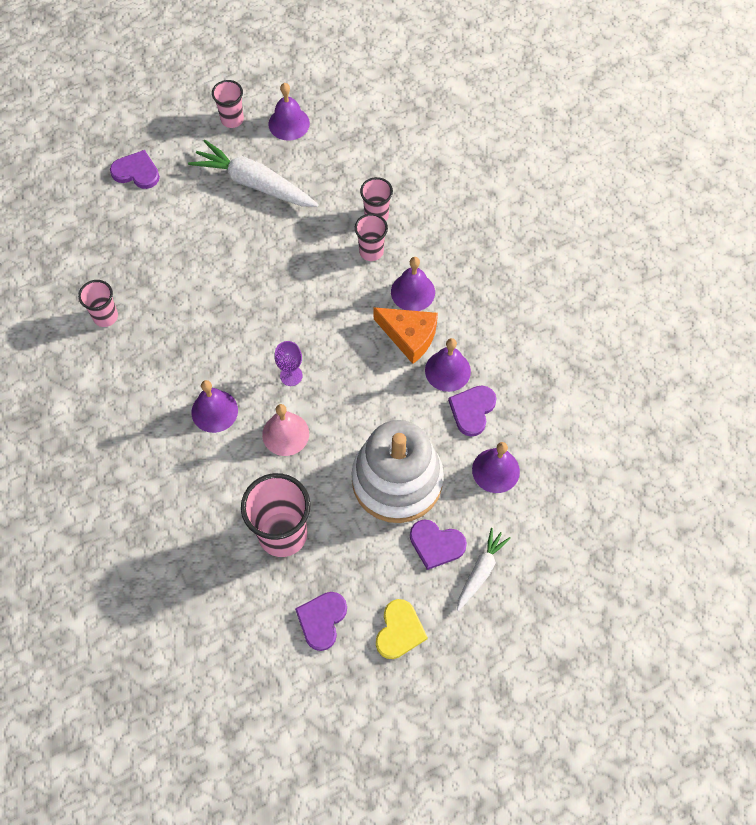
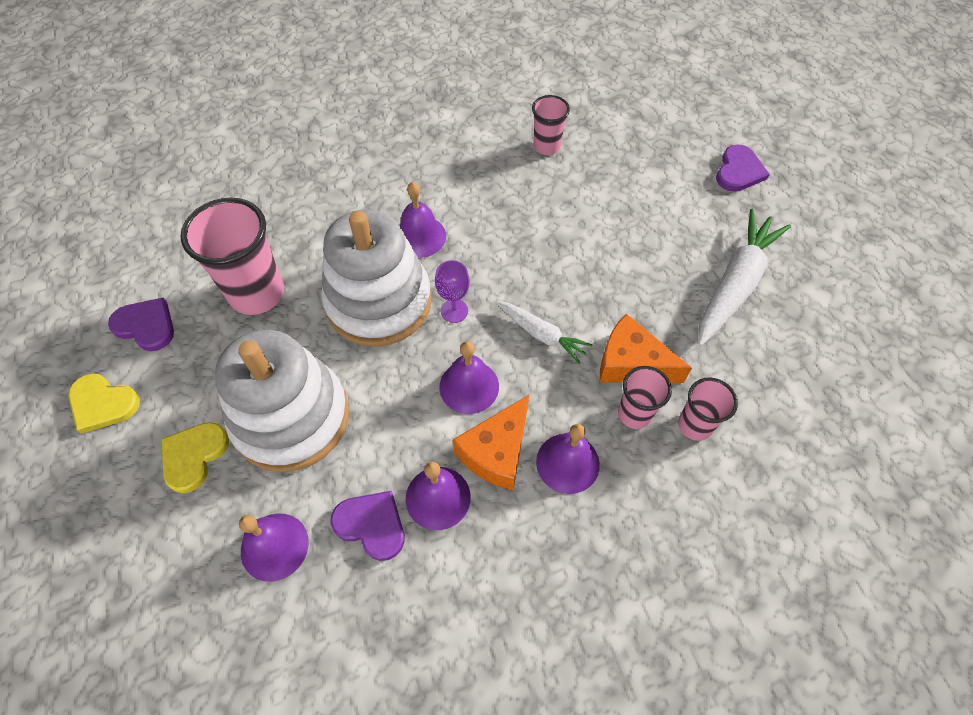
camera: 95 degrees right, 5 degrees down
(232, 119) = (833, 263): pink cup -> none
(285, 434) = (379, 302): pink bell -> white stacking toy
(289, 123) = (839, 326): purple bell -> purple bell (469, 386)
(330, 252) = (631, 363): none -> orange cheese
(436, 544) = (194, 456): purple heart -> yellow heart
(481, 571) = (141, 508): white carrot -> white carrot (541, 334)

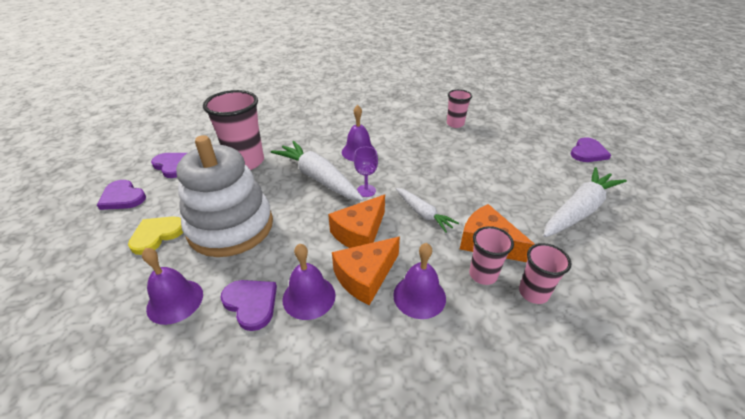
camera: 15 degrees right, 20 degrees down
(103, 404) = (122, 197): yellow heart -> purple heart
(379, 302) = (318, 178): white stacking toy -> white carrot
(469, 386) = (360, 233): purple bell -> orange cheese

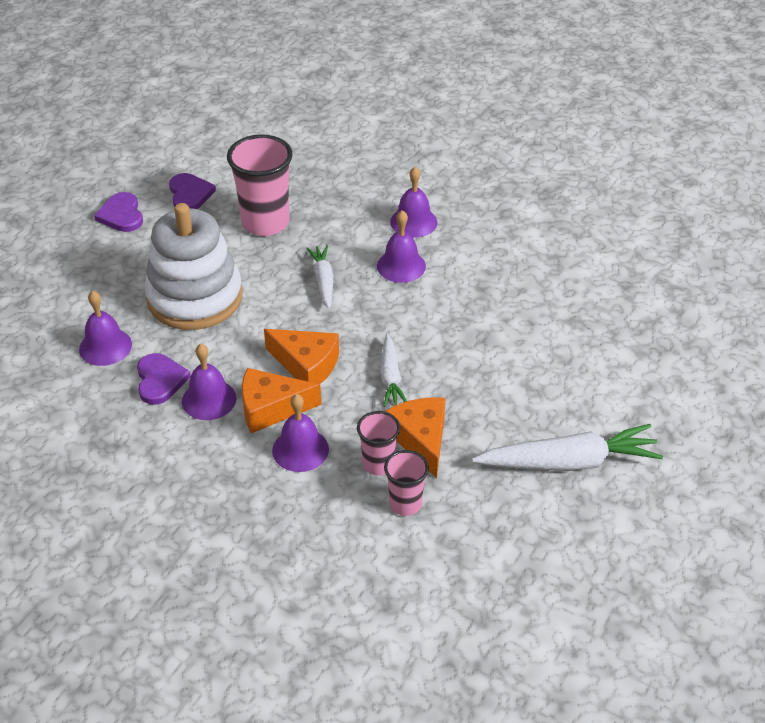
camera: 35 degrees right, 5 degrees up
(157, 235) = (127, 274): yellow heart -> none
(318, 178) = (323, 281): white carrot -> white carrot, size x0.56
(341, 129) = (413, 222): none -> purple bell
(360, 233) = (306, 365): orange cheese -> orange cheese turned 135 degrees counterclockwise
(366, 191) = (359, 321): purple goblet -> none
(455, 124) = (571, 279): pink cup -> none
(588, 152) = (697, 405): purple heart -> none

